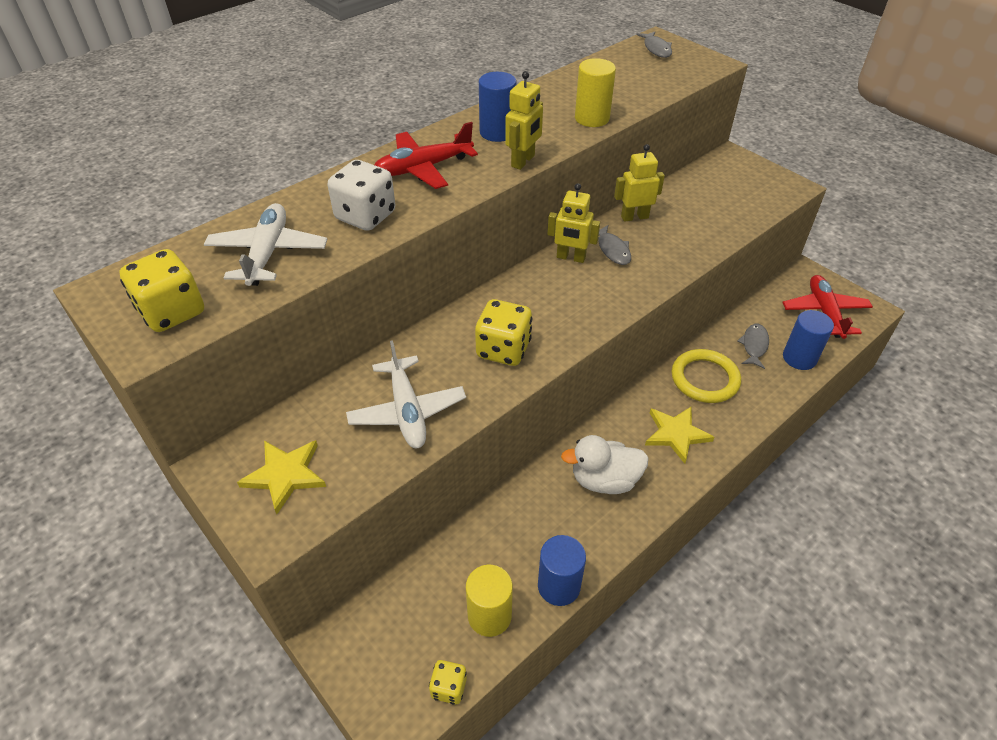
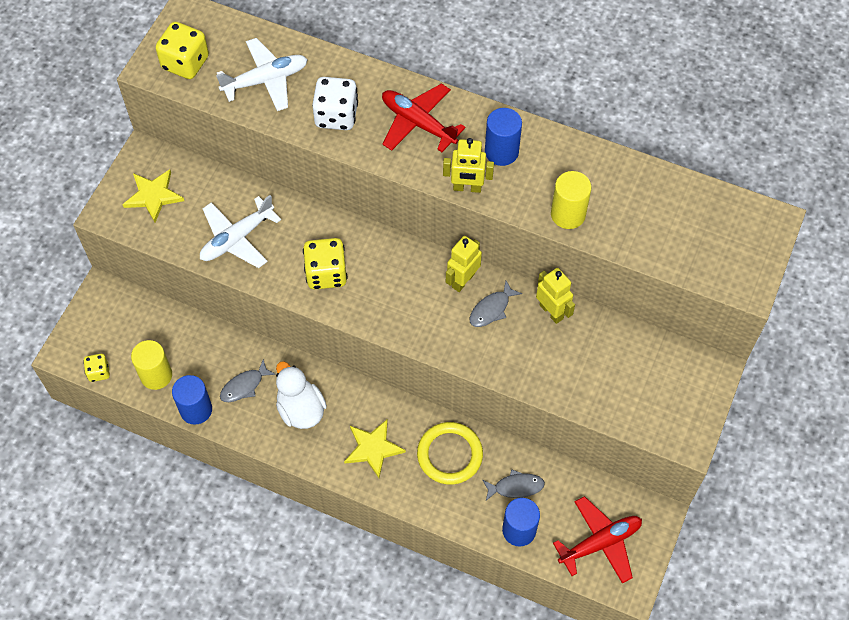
camera: 65 degrees right, 15 degrees up
(571, 258) = (462, 280): yellow robot -> yellow robot turned 45 degrees clockwise
(656, 49) = (746, 226): grey fish -> grey fish (244, 386)

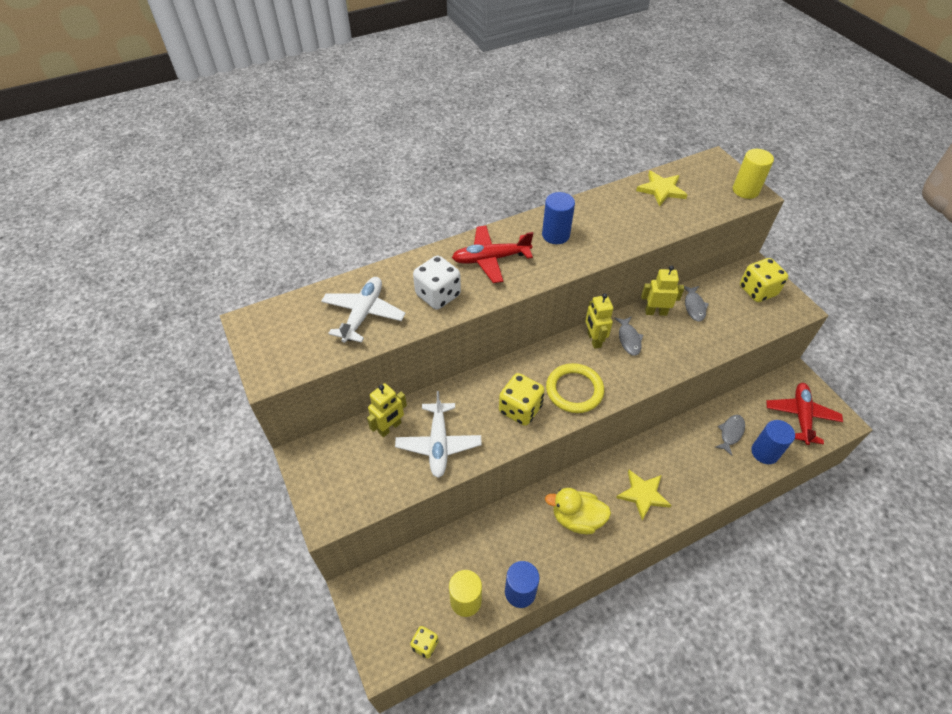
camera: 50 degrees left, 10 degrees down
(153, 196) = (345, 474): yellow star -> yellow star (661, 190)
(185, 63) = (291, 350): yellow dice -> yellow dice (757, 291)
(244, 386) = (527, 543): grey fish -> grey fish (694, 306)
(301, 409) = (577, 519): white duck -> yellow duck
(449, 455) = (680, 453): yellow ring -> yellow ring (574, 390)
(467, 188) = (567, 266): yellow robot -> yellow robot (390, 428)
(568, 214) = (634, 234): yellow cylinder -> yellow cylinder (745, 190)

